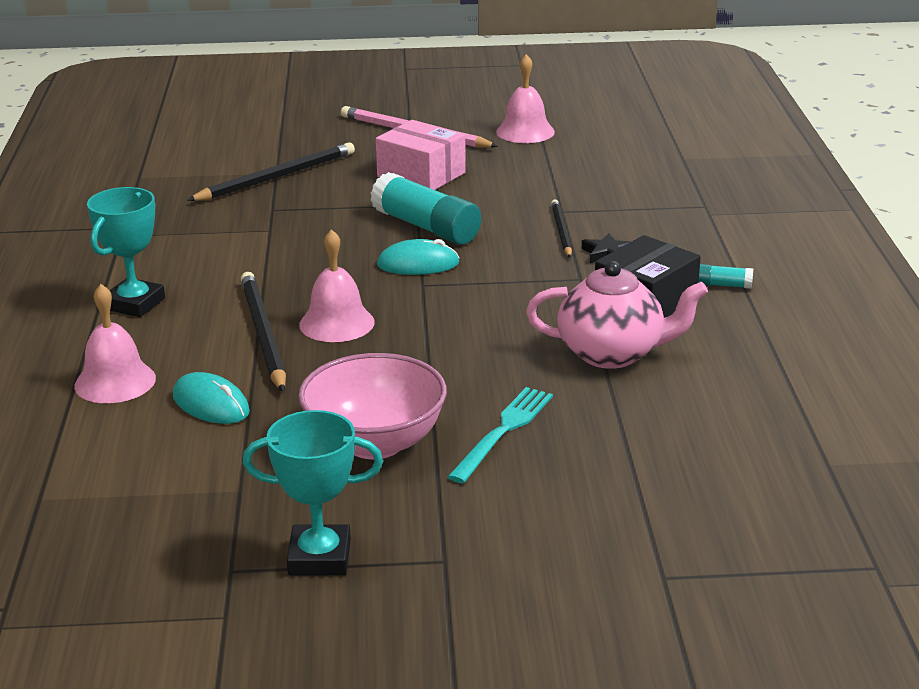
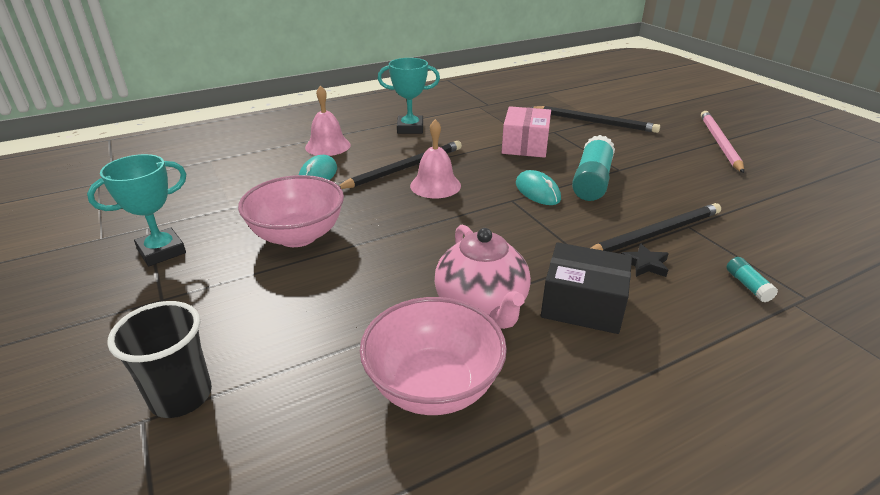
camera: 65 degrees right, 5 degrees up
(319, 557) = (161, 251): turquoise trophy -> turquoise trophy turned 75 degrees clockwise
(421, 175) = (663, 160): pink box -> pink box (525, 145)
(503, 431) = (334, 282): turquoise fork -> none
(525, 131) = (793, 179): pink bell -> none
(561, 231) = (655, 234): black pencil -> black pencil, size x1.67
(640, 550) = (181, 396): none -> black cup
(708, 404) = (433, 386): none -> pink bowl
(722, 285) = (663, 344): turquoise glue stick -> turquoise glue stick (747, 285)

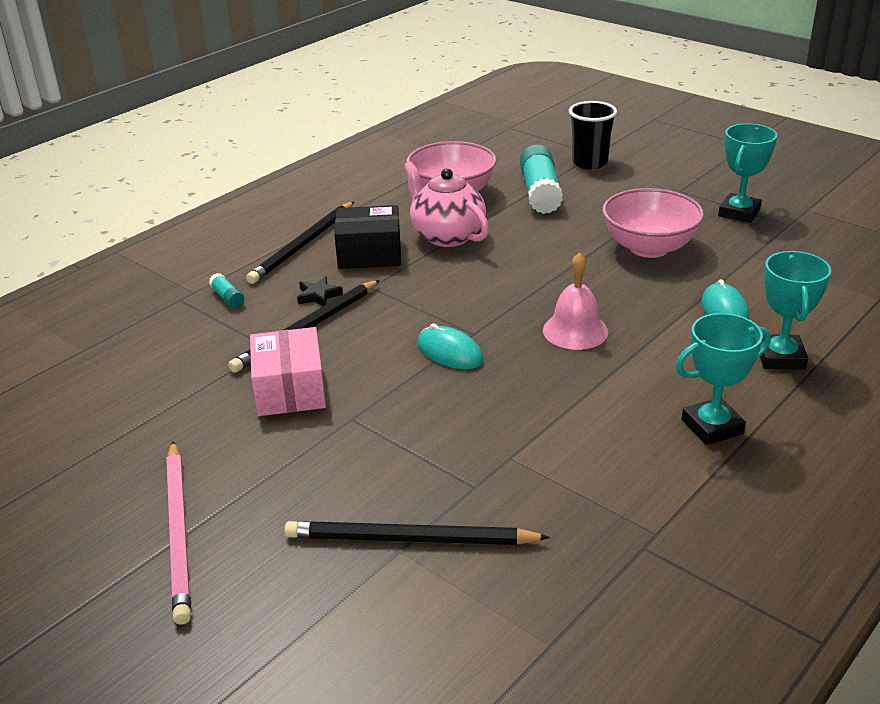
camera: 160 degrees right, 0 degrees up
(327, 146) = (780, 357): pink bell -> turquoise trophy
(404, 168) = (637, 346): black pencil -> black pencil (303, 245)
(525, 145) = (506, 434): pink box -> pink box (290, 389)
(592, 181) = (386, 386): turquoise glue stick -> turquoise glue stick (540, 192)

